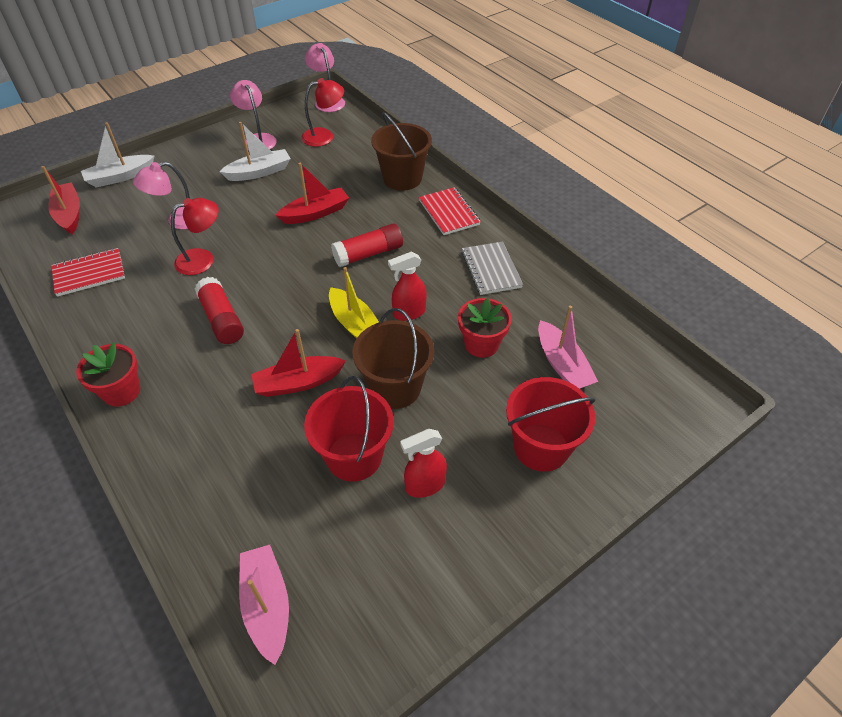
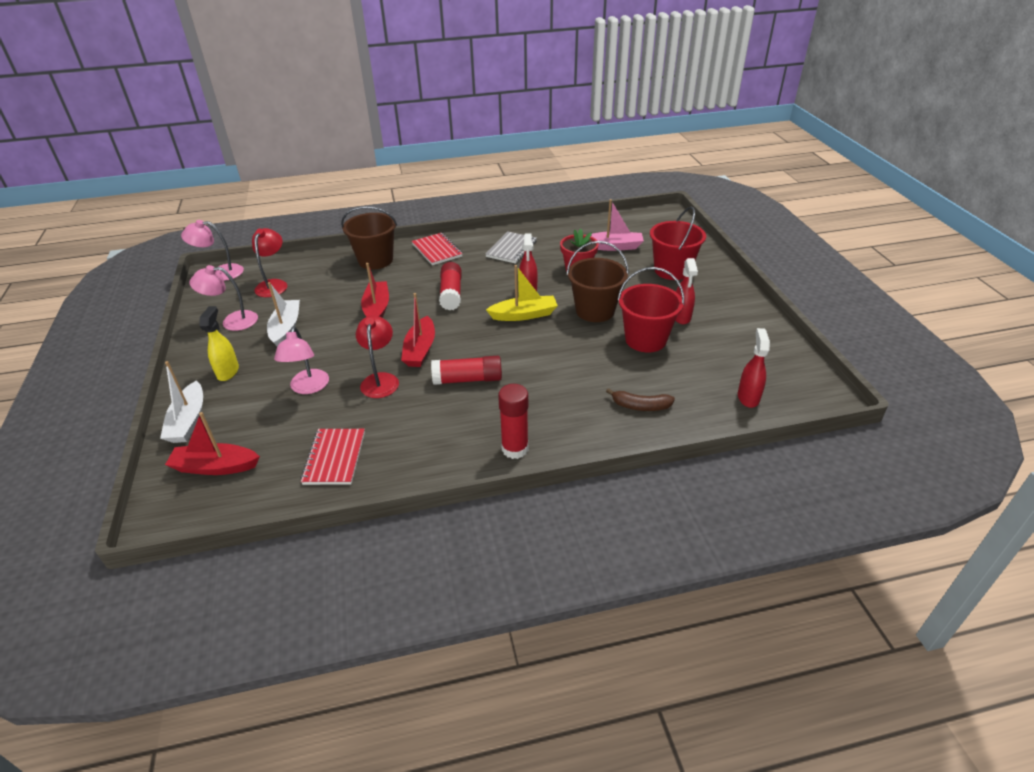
camera: 65 degrees left, 10 degrees down
(121, 391) = (515, 449): red flower pot -> red glue stick
(187, 168) = (228, 372): none -> yellow spray bottle
(216, 485) = (641, 406): none -> brown banana
(267, 605) = (748, 397): pink boat -> red spray bottle
(298, 383) = (564, 352): red boat -> red boat (420, 350)
(449, 213) = (437, 250): red notebook -> red notebook turned 60 degrees clockwise
(491, 269) = (511, 249): grey notebook -> grey notebook turned 75 degrees counterclockwise

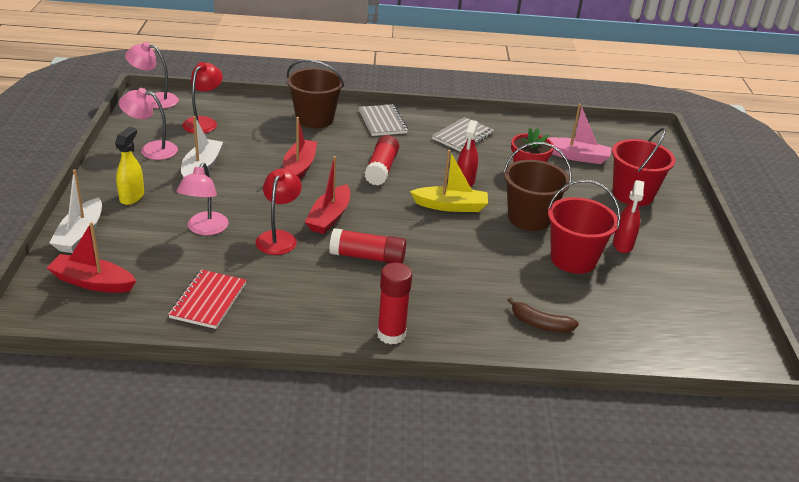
camera: 10 degrees right, 5 degrees down
(437, 250) = (382, 122): red notebook -> grey notebook
(748, 397) = (663, 342): red spray bottle -> none

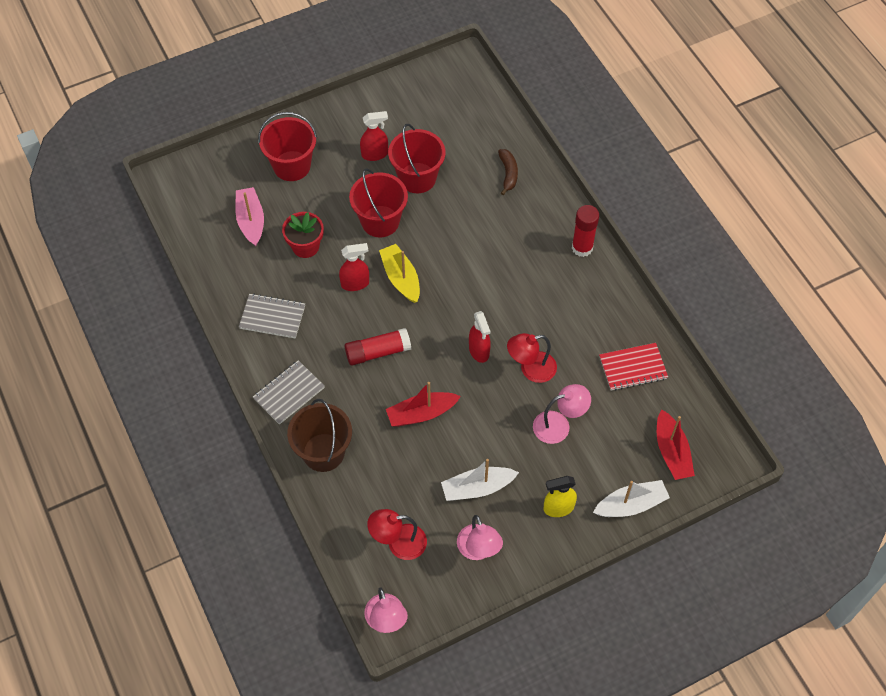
camera: 115 degrees left, 25 degrees up
(329, 217) = (479, 351): red boat -> red spray bottle
(367, 257) = (510, 300): red glue stick -> none
(529, 218) = (380, 221): brown bucket -> red bucket

